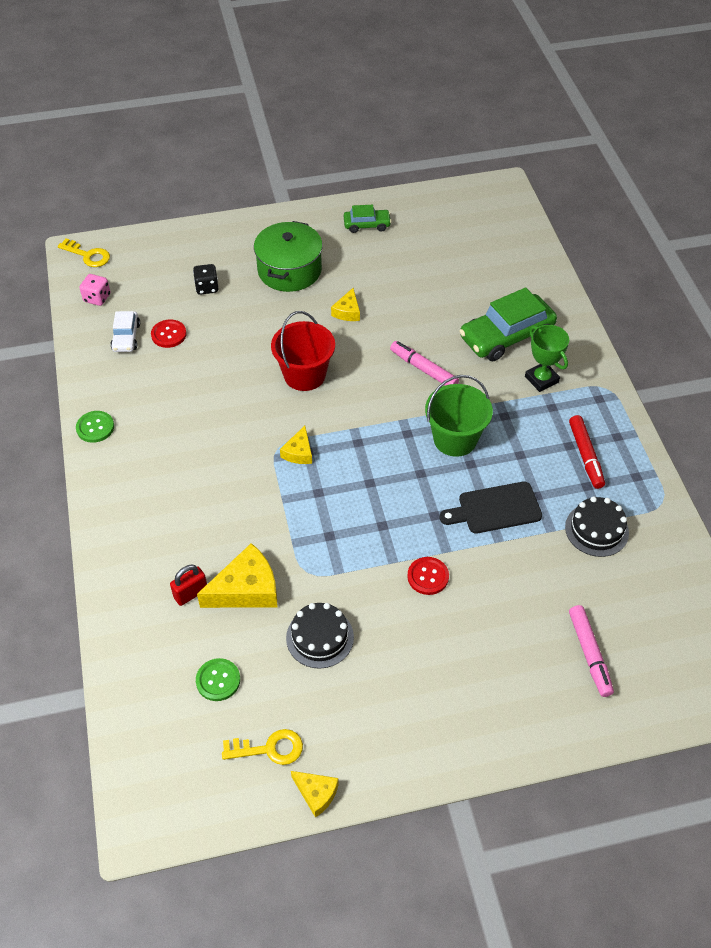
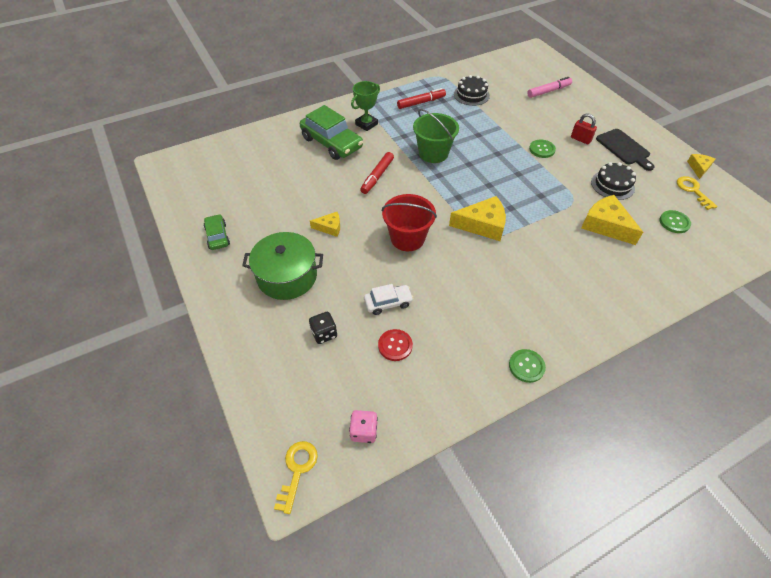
camera: 105 degrees left, 0 degrees up
(126, 337) = (410, 381): white car -> white car (388, 303)
(191, 593) = (629, 252): red padlock -> red padlock (580, 139)
(299, 452) = (482, 225): yellow cheese -> yellow cheese, size x1.79
(423, 369) = (377, 176): pink marker -> red marker
(428, 576) = (542, 149): red button -> green button
(495, 509) = (478, 130): black cutting board -> black cutting board (624, 148)

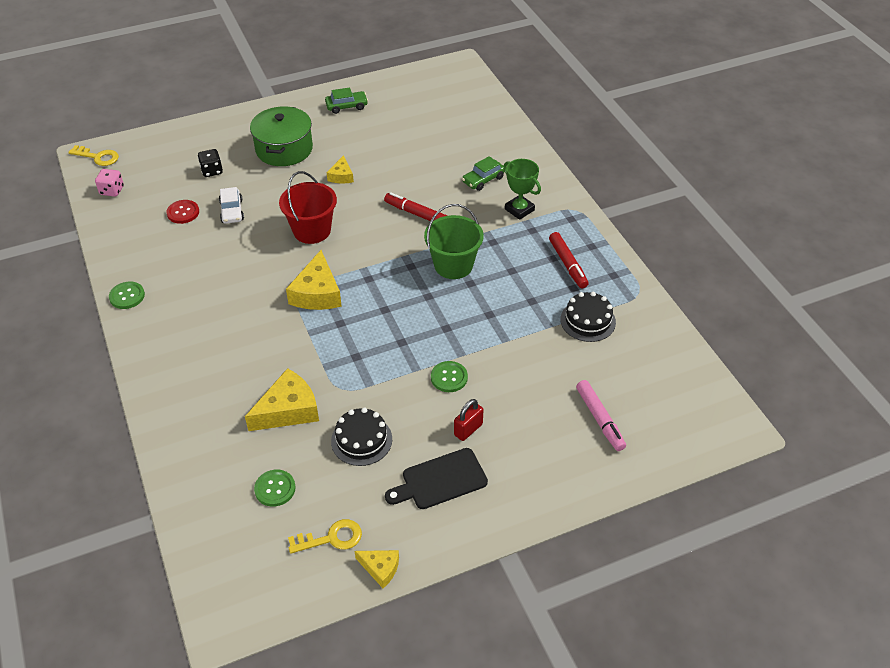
camera: 95 degrees right, 5 degrees down
(332, 143) = (483, 180): green car -> green car, size x0.53

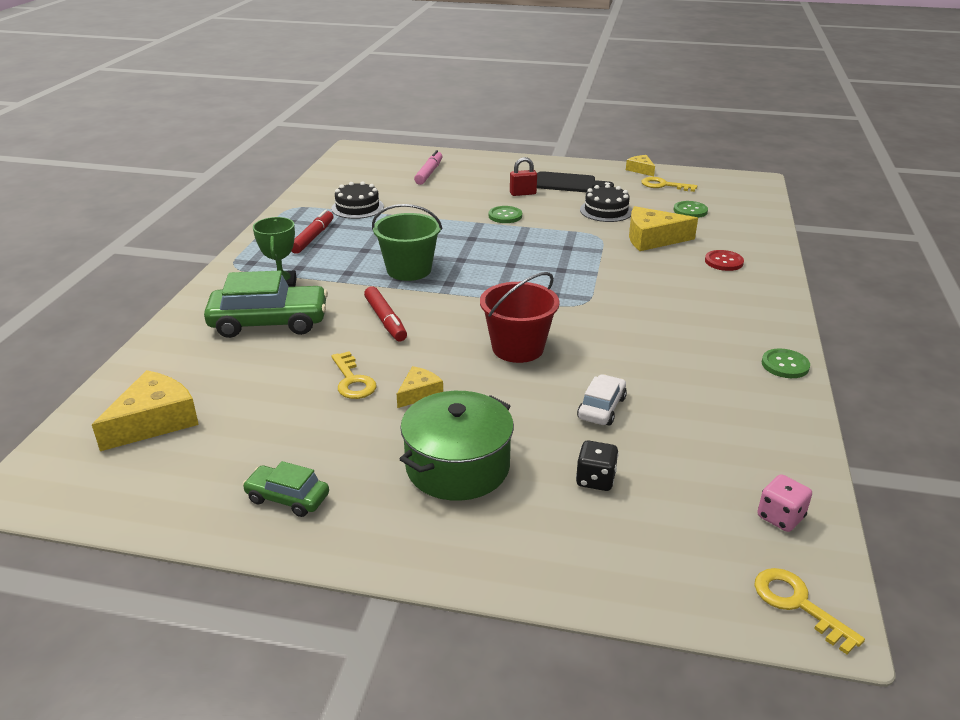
camera: 145 degrees left, 15 degrees down
(183, 212) = (673, 434): red button -> red button (723, 262)
(317, 293) = (563, 295): yellow cheese -> yellow cheese (154, 421)
(385, 167) = (352, 381): none -> yellow key
(483, 180) = (269, 322): green car -> green car, size x1.87

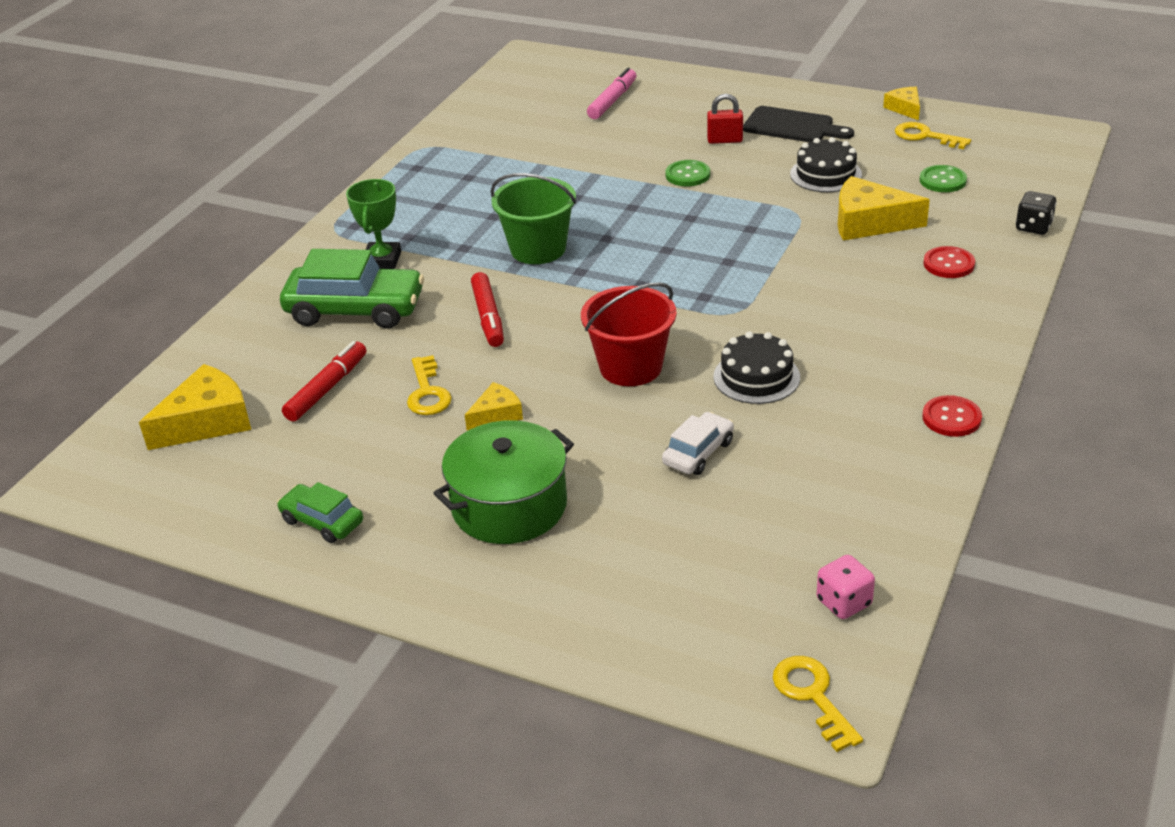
camera: 15 degrees right, 5 degrees up
(313, 237) = (436, 194): red marker -> red marker (327, 388)
(357, 207) = (503, 152): black cake -> black cake (756, 377)
(595, 480) = (654, 537): black dice -> black dice (1033, 227)
(785, 365) = (951, 418): green button -> red button

